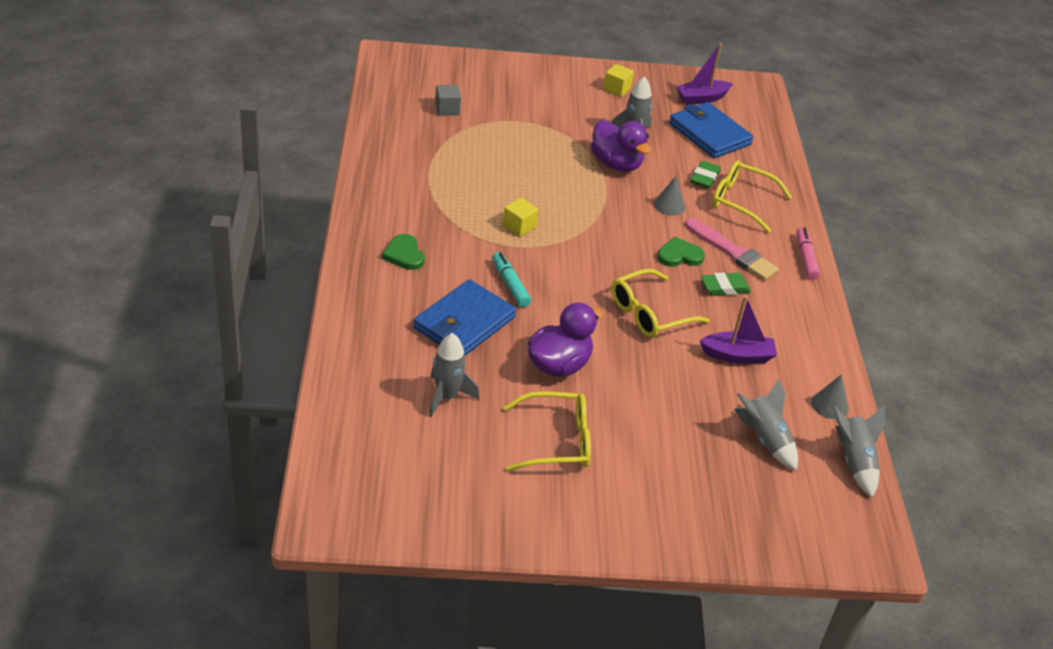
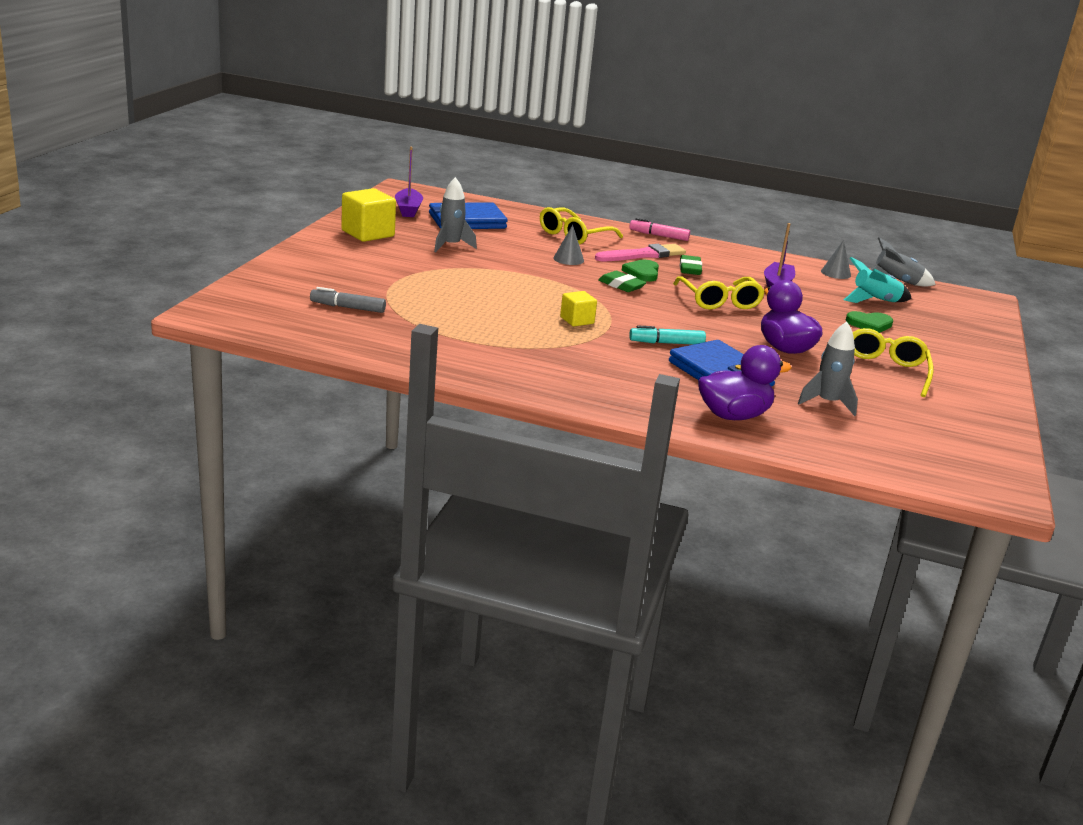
camera: 70 degrees left, 15 degrees down
(404, 254) = (604, 379): green heart -> green heart (869, 324)
(447, 109) = (347, 307): grey cube -> grey marker
(616, 164) = (494, 262): purple duck -> purple duck (733, 415)
(617, 89) = (368, 233): yellow cube -> yellow cube, size x1.73
(704, 178) = (533, 238): green eraser -> green eraser (621, 285)
(764, 439) = (875, 301): grey rocket -> turquoise rocket

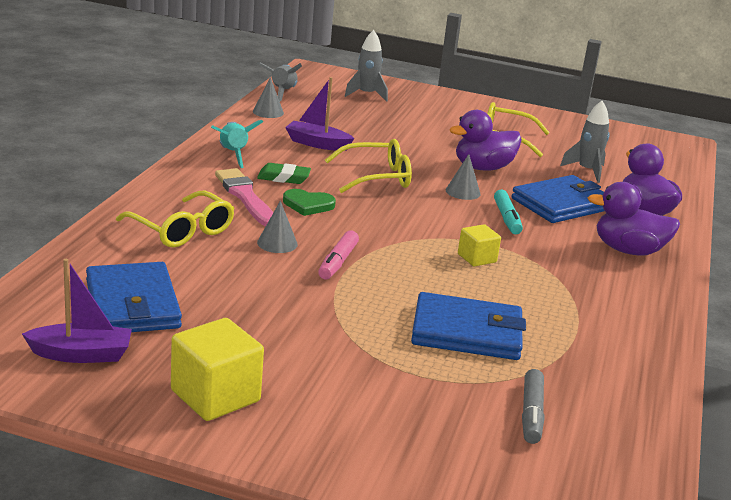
camera: 90 degrees left, 0 degrees up
(451, 246) = (252, 323): grey rocket -> grey rocket (366, 95)
(453, 302) = (467, 332): none -> blue wallet
(621, 285) = (355, 221): green eraser -> none
(628, 388) = (628, 250): none -> purple duck
(658, 236) = (170, 179): pink marker -> pink marker (338, 262)
(715, 332) = (463, 192): none -> grey cone
(869, 324) = (400, 124): green heart -> none
(875, 301) = (339, 111): turquoise rocket -> turquoise rocket (233, 154)

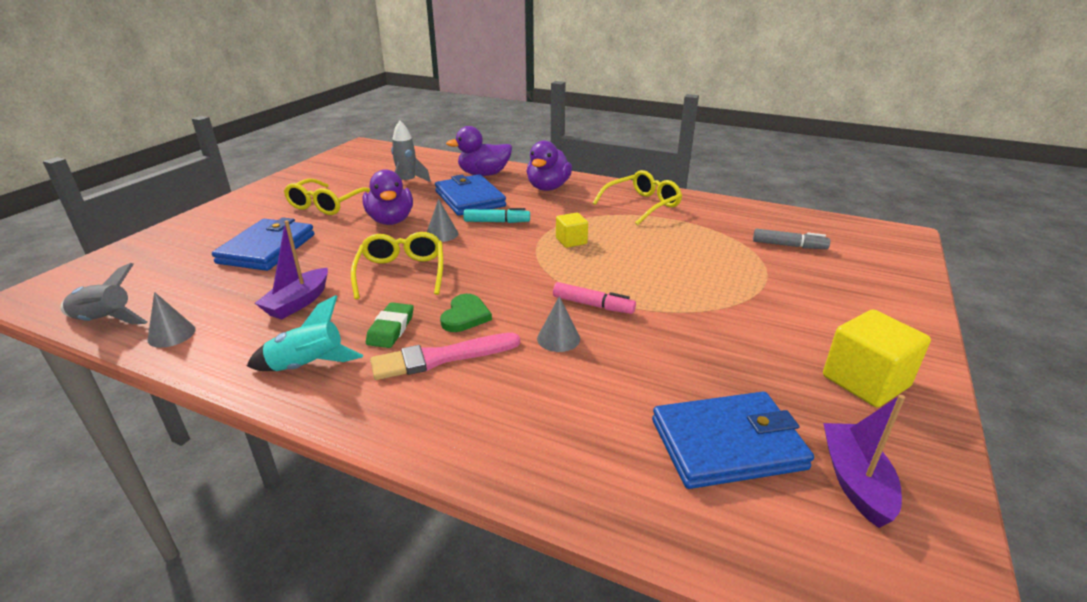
camera: 80 degrees left, 5 degrees up
(182, 230) = (534, 408): yellow glasses -> yellow glasses (642, 205)
(366, 95) = (160, 262): grey rocket -> none
(467, 332) = (693, 256): blue wallet -> blue wallet (267, 249)

